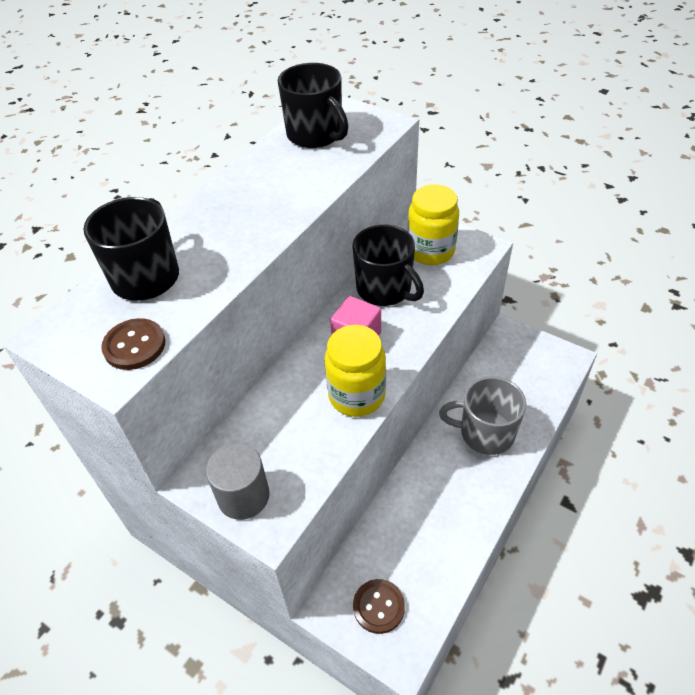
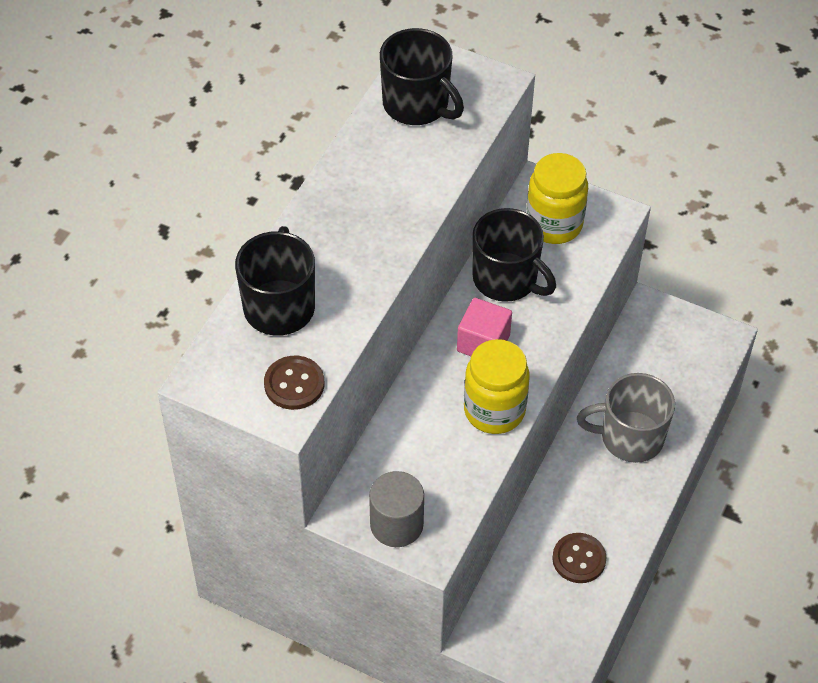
camera: 10 degrees left, 5 degrees up
(378, 606) = (531, 631): brown button -> brown button (579, 559)

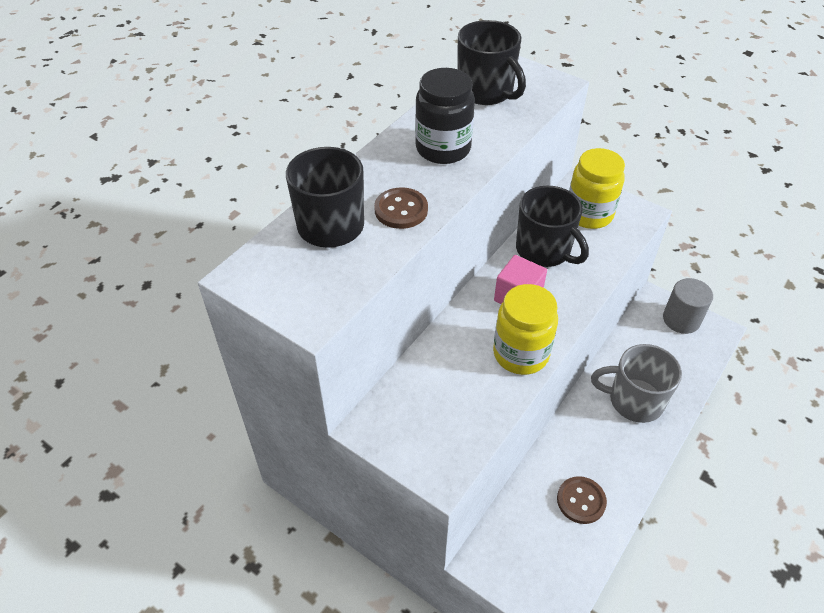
camera: 10 degrees right, 5 degrees down
(294, 384) = (327, 291): brown button -> brown button (401, 210)
(381, 193) = (443, 149): none -> black jar
(396, 524) = (414, 444): grey cylinder -> grey cylinder (681, 319)

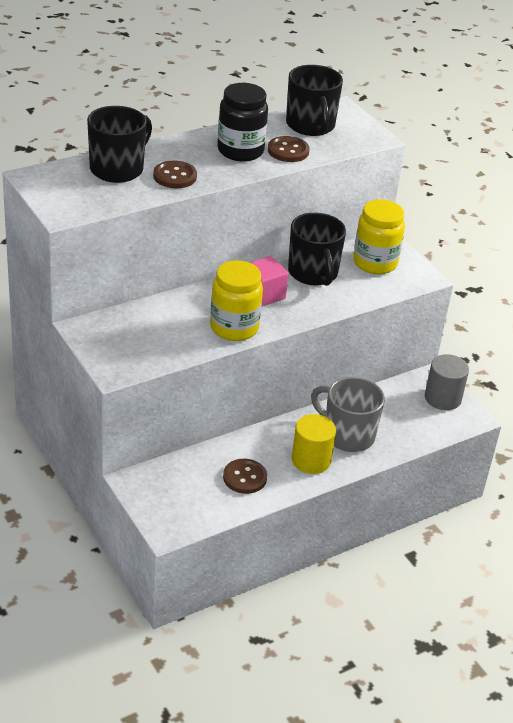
camera: 20 degrees right, 10 degrees down
(489, 131) = (288, 151): none -> brown button
(624, 448) = (311, 460): none -> yellow cylinder

